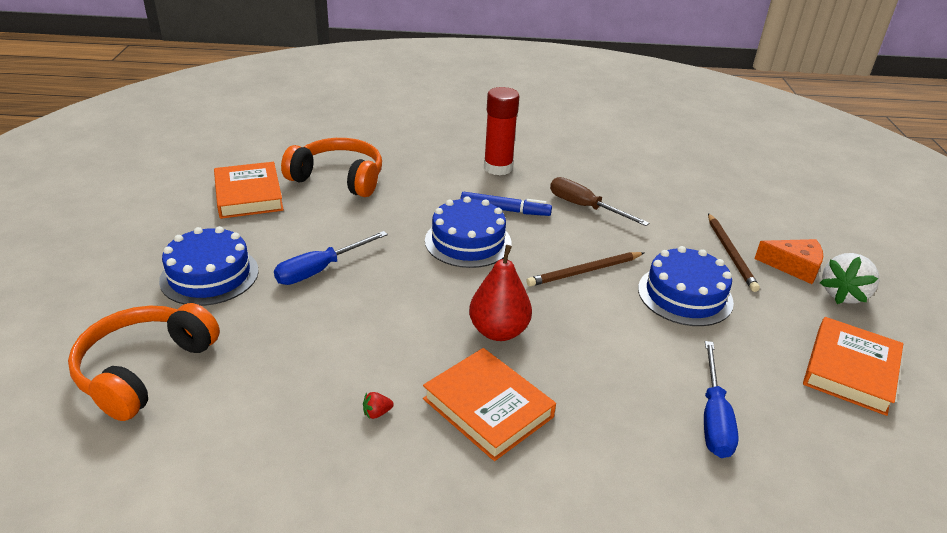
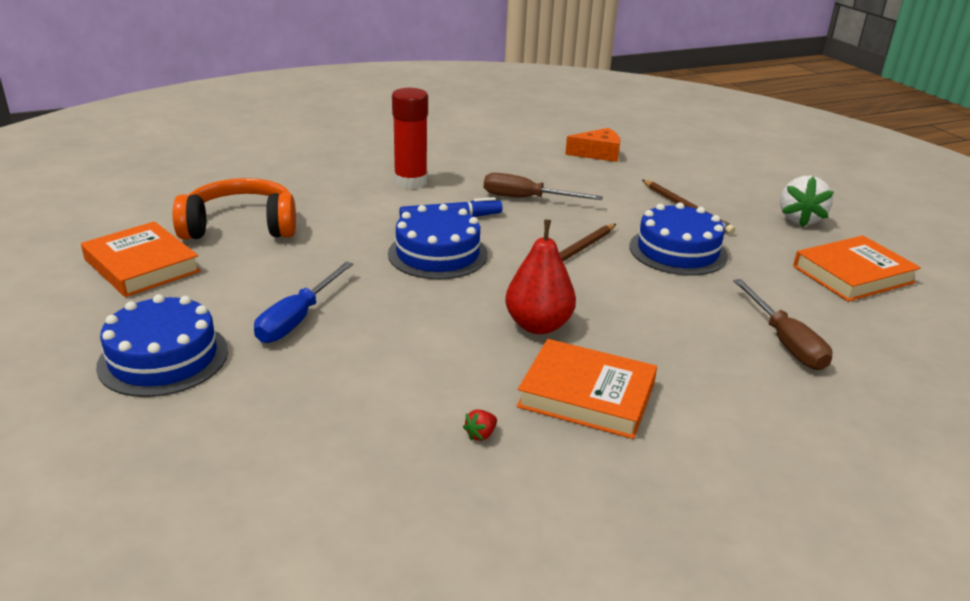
camera: 25 degrees left, 5 degrees down
(144, 369) = (163, 478): orange headphones -> none
(713, 417) = (784, 341): blue screwdriver -> brown screwdriver
(793, 266) = (744, 207): orange cheese -> orange cheese (598, 154)
(850, 370) = (853, 274): orange book -> orange book turned 60 degrees clockwise

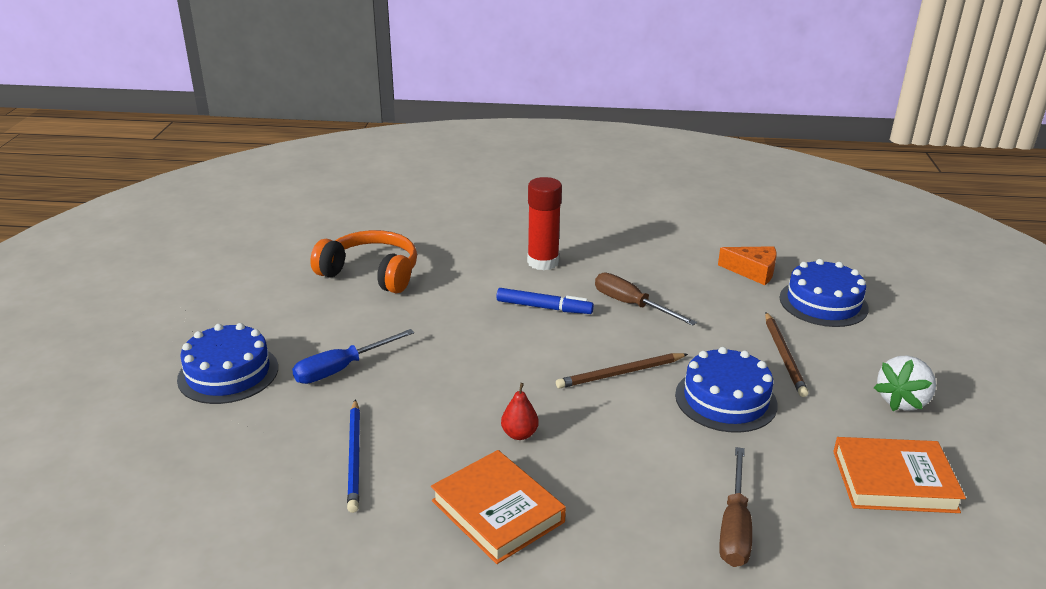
camera: 30 degrees right, 0 degrees up
(142, 265) = (276, 291): orange book -> none
(397, 394) = (355, 457): none -> blue pencil
(438, 254) = (500, 341): blue cake -> blue cake (823, 303)
(481, 435) = (383, 514): red strawberry -> none
(538, 325) = (519, 434): red pear -> red pear, size x0.58

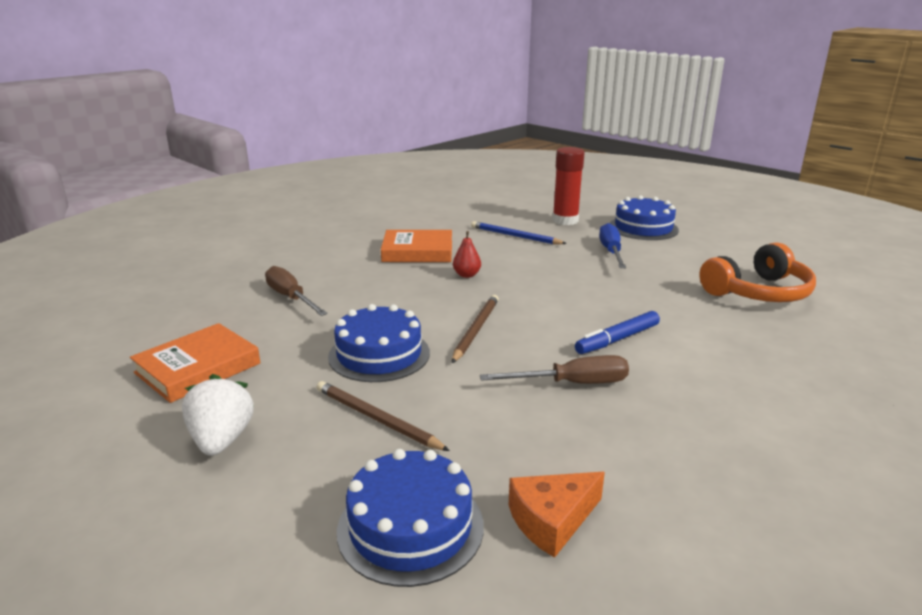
camera: 130 degrees right, 5 degrees down
(543, 262) = (718, 375): red glue stick -> red glue stick (565, 220)

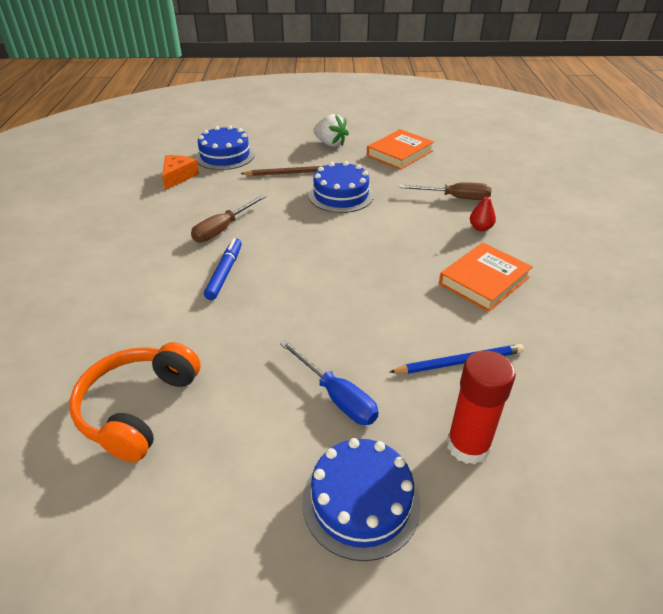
camera: 135 degrees right, 15 degrees up
(198, 368) = (399, 153): orange book -> orange book turned 45 degrees clockwise
(466, 275) = (402, 276): red pear -> red pear (480, 228)
(476, 330) = (318, 234): brown pencil -> none

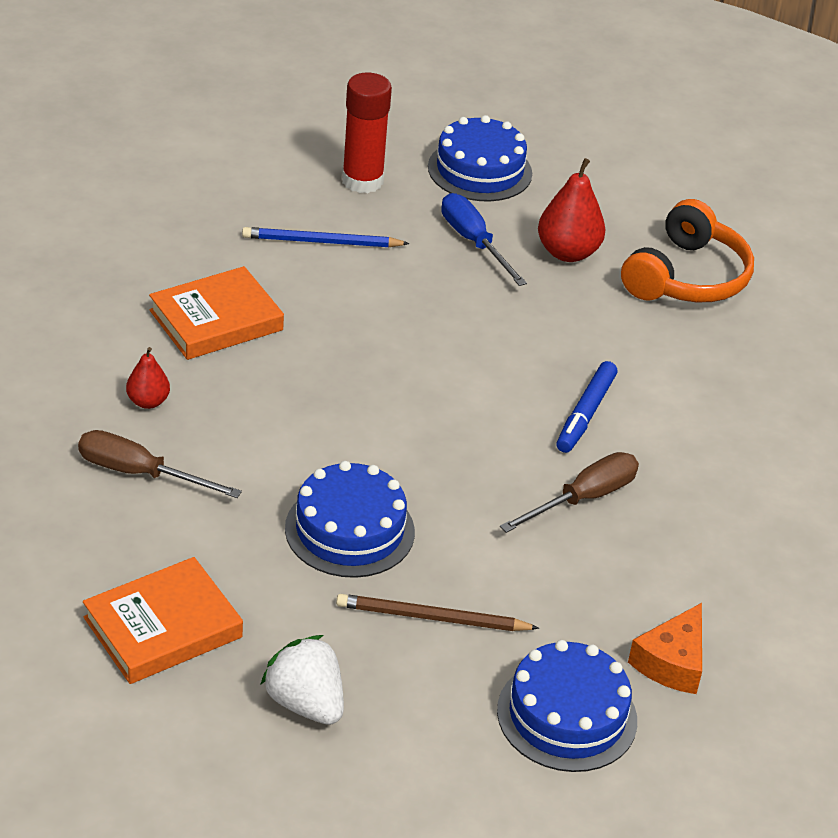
camera: 170 degrees left, 0 degrees up
(250, 407) = (568, 253): none -> red pear

